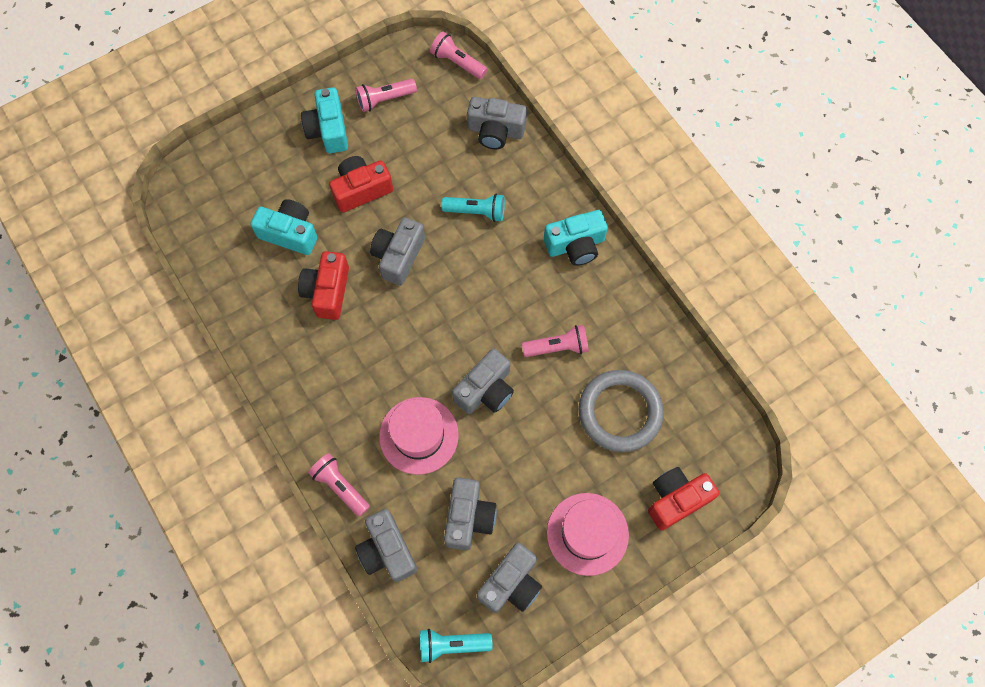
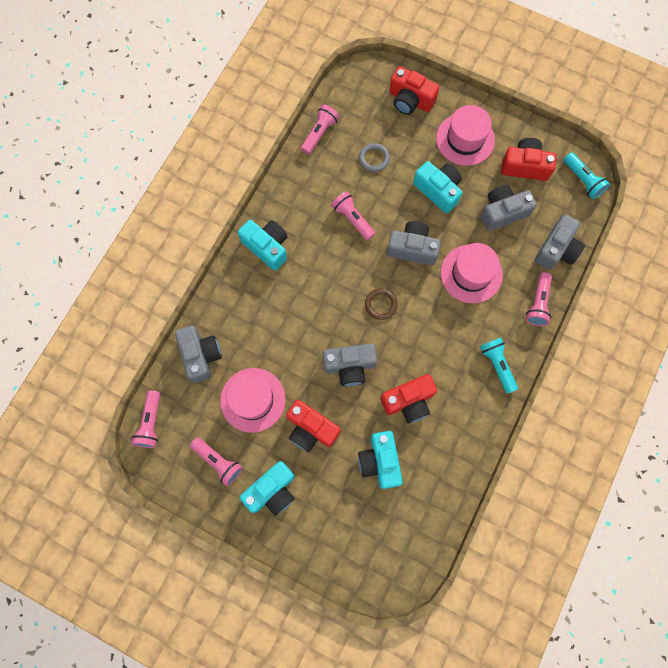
camera: 120 degrees left, 5 degrees up
(423, 154) = (253, 400): none -> pink hat
(443, 321) = (380, 304): none -> brown ring
(476, 211) = (280, 331): turquoise flashlight -> turquoise flashlight (497, 365)
(511, 583) = (524, 166): grey camera -> red camera
(539, 460) = (438, 190): none -> turquoise camera
(620, 412) = (374, 158): grey ring -> grey ring, size x0.49
(685, 369) = (319, 134): none -> pink flashlight

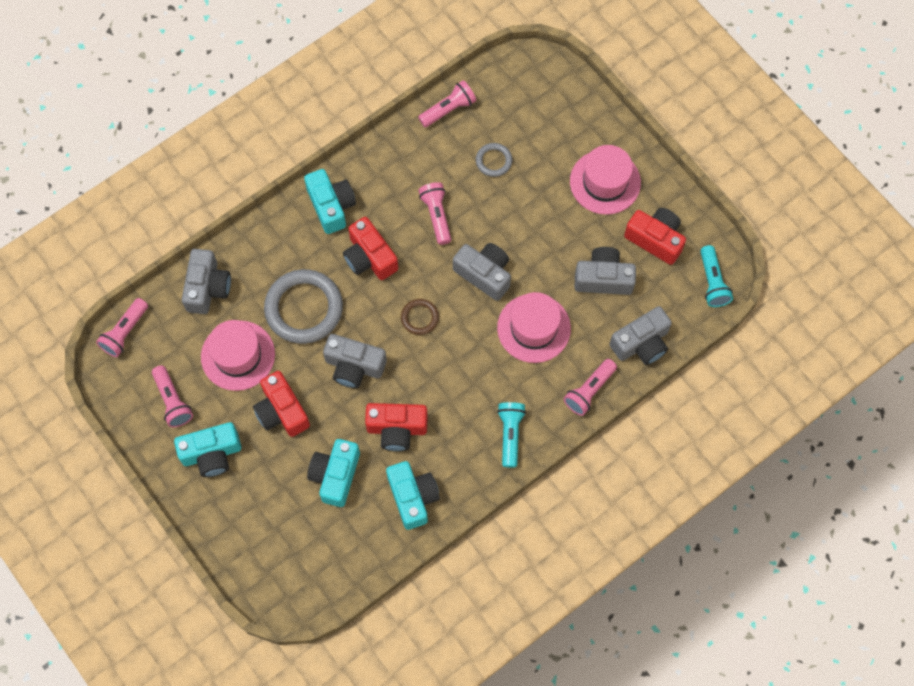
camera: 25 degrees right, 5 degrees down
(286, 338) = (304, 308): none -> grey ring
(410, 100) = (567, 114): red camera -> red camera (369, 257)
(438, 190) = (545, 225): turquoise camera -> turquoise camera (412, 497)

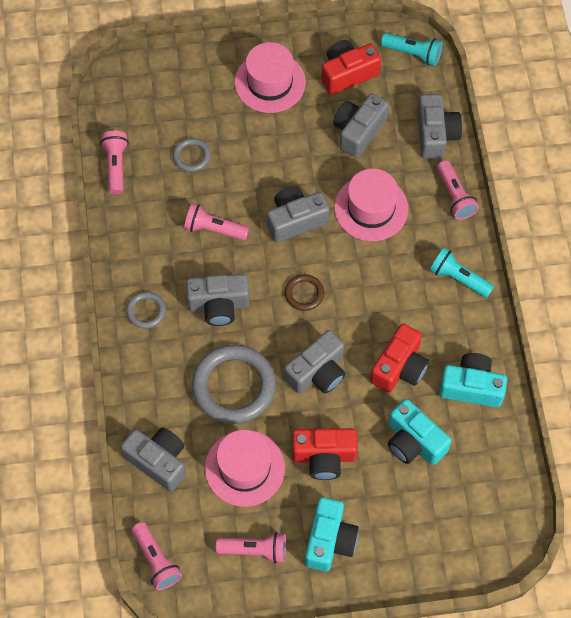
camera: 60 degrees left, 5 degrees down
(331, 206) = (146, 311): turquoise camera -> grey ring
(369, 257) = (219, 305): red camera -> grey camera

